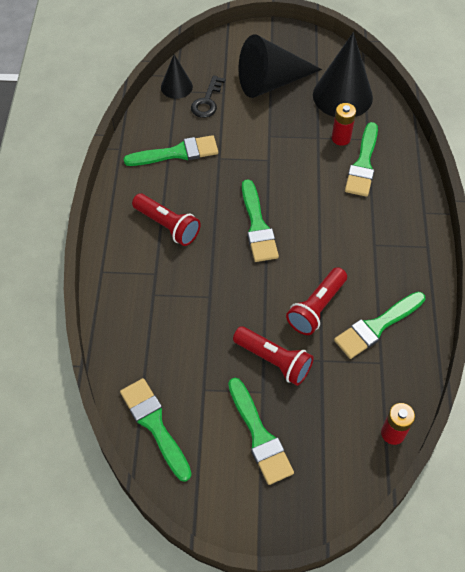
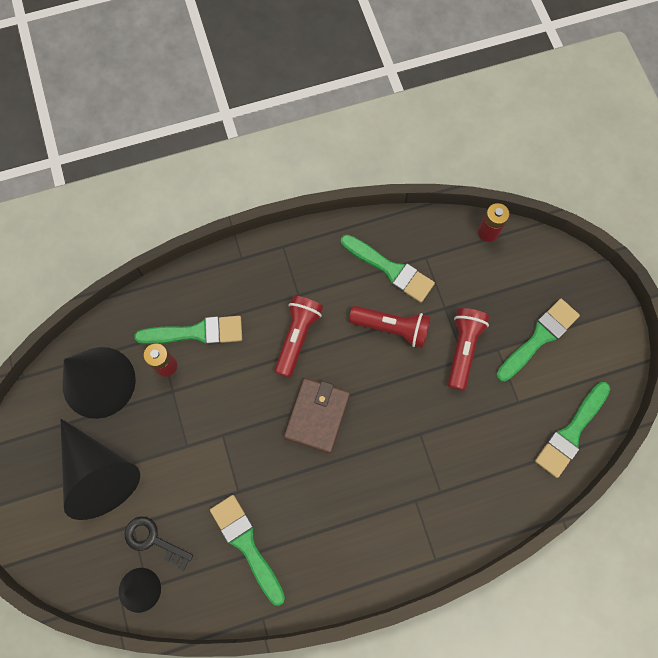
camera: 110 degrees left, 15 degrees up
(167, 226) = (351, 512): red flashlight -> red flashlight (297, 337)
(207, 101) = (153, 540): black key -> black key turned 150 degrees counterclockwise
(257, 226) = (317, 416): green brush -> brown wallet

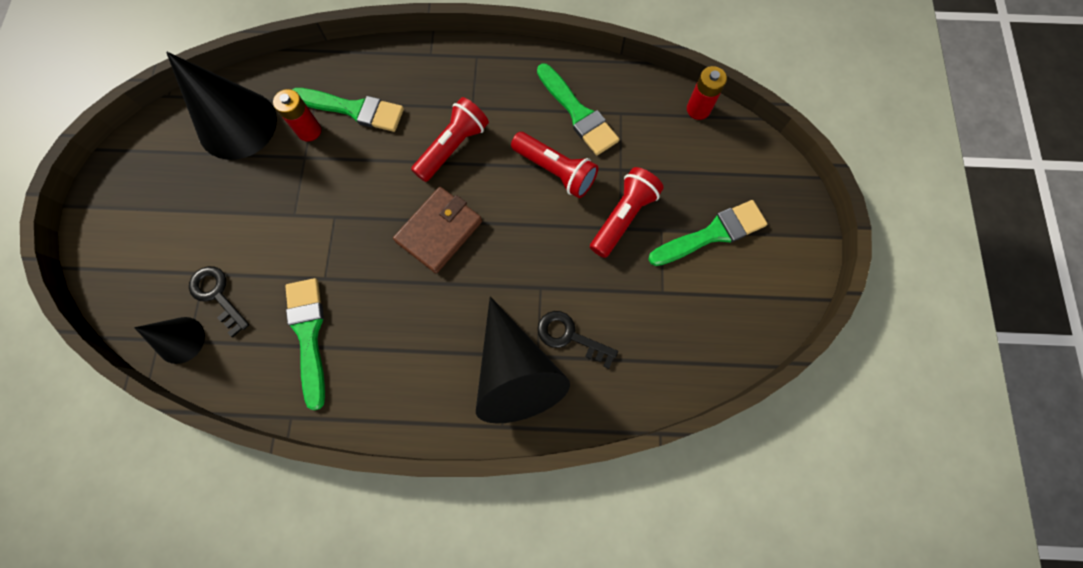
camera: 20 degrees right, 0 degrees up
(99, 473) = (196, 210): black cone -> black cone (515, 372)
(460, 466) = (570, 336): none -> black key
(571, 432) = (709, 345): green brush -> none

